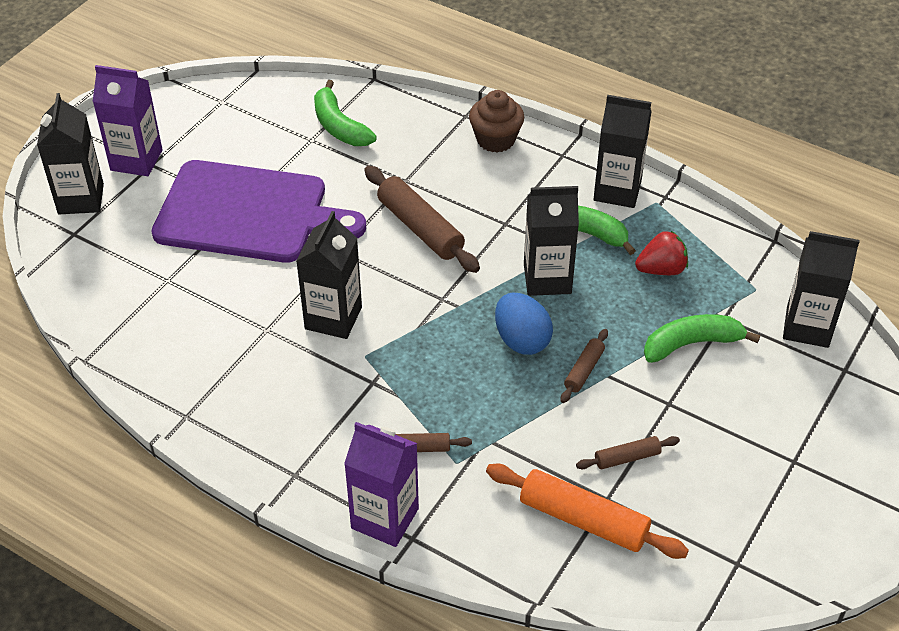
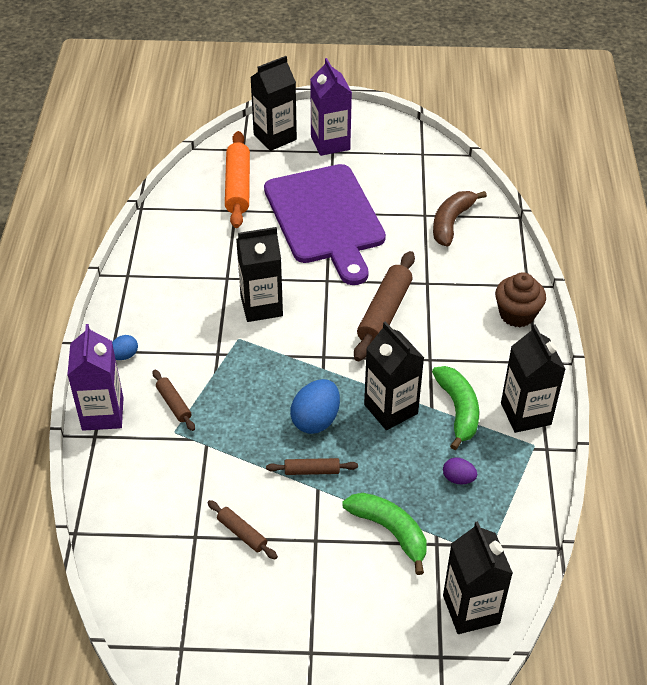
camera: 60 degrees right, 0 degrees up
(312, 466) = (124, 355): none -> blue egg
(339, 126) = (451, 222): green banana -> brown banana
(583, 520) = (166, 529): orange rolling pin -> orange rolling pin (238, 186)
(661, 269) = (458, 478): red strawberry -> purple egg

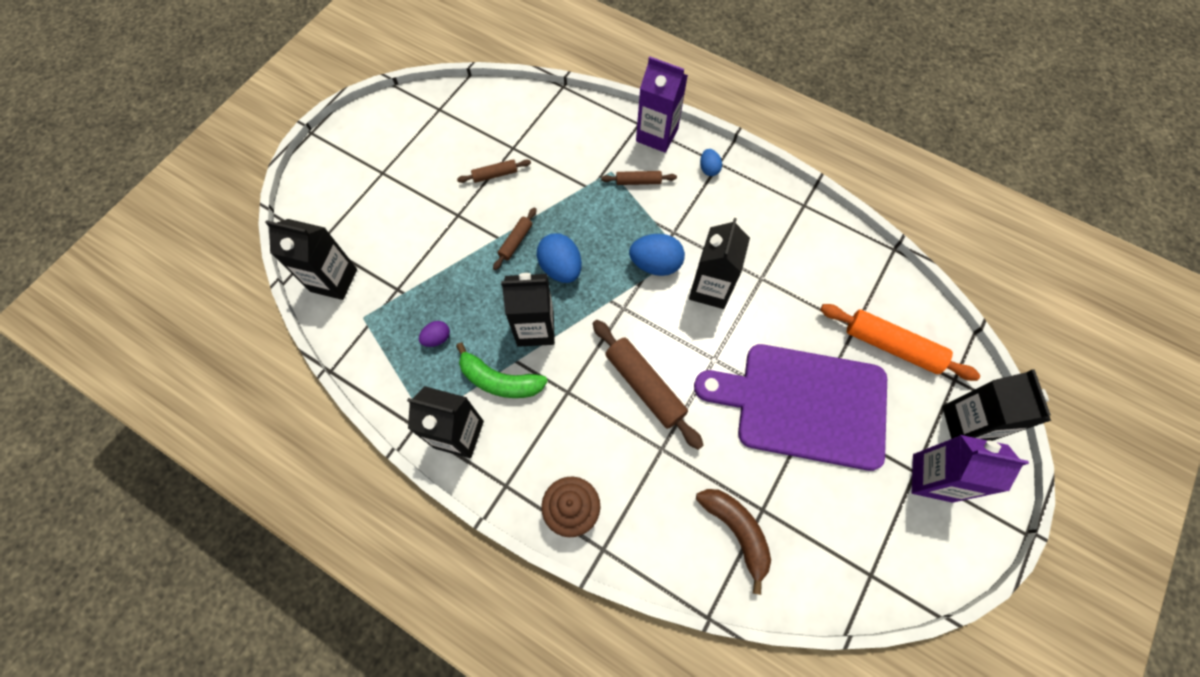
camera: 120 degrees right, 20 degrees up
(262, 352) = (655, 264): none -> blue egg
(390, 531) = (429, 265): green banana -> none

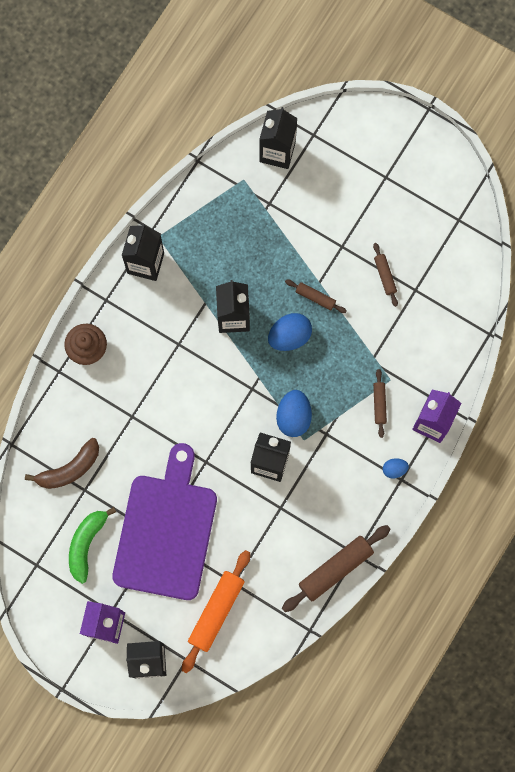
camera: 90 degrees right, 10 degrees up
(437, 338) = (225, 240): purple egg -> none
(499, 380) = (188, 291): green banana -> green banana (86, 544)
(644, 386) = (183, 404): brown rolling pin -> brown rolling pin (335, 569)

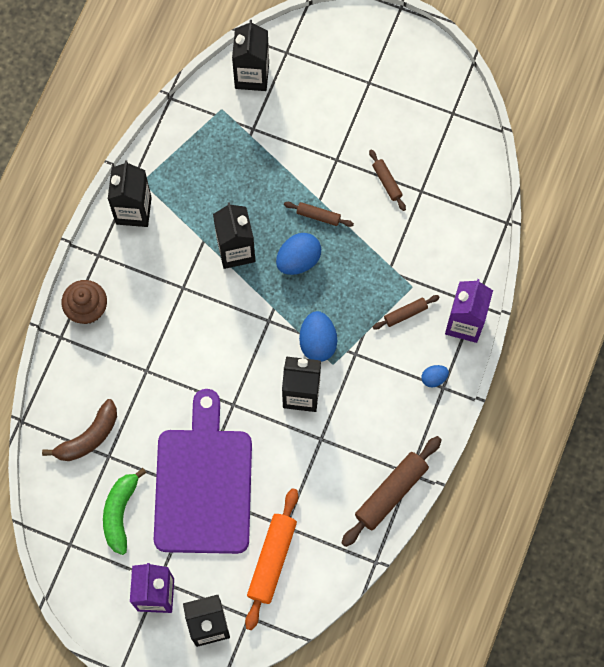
camera: 10 degrees left, 5 degrees down
(379, 404) = (405, 314): brown rolling pin -> brown rolling pin turned 75 degrees clockwise

